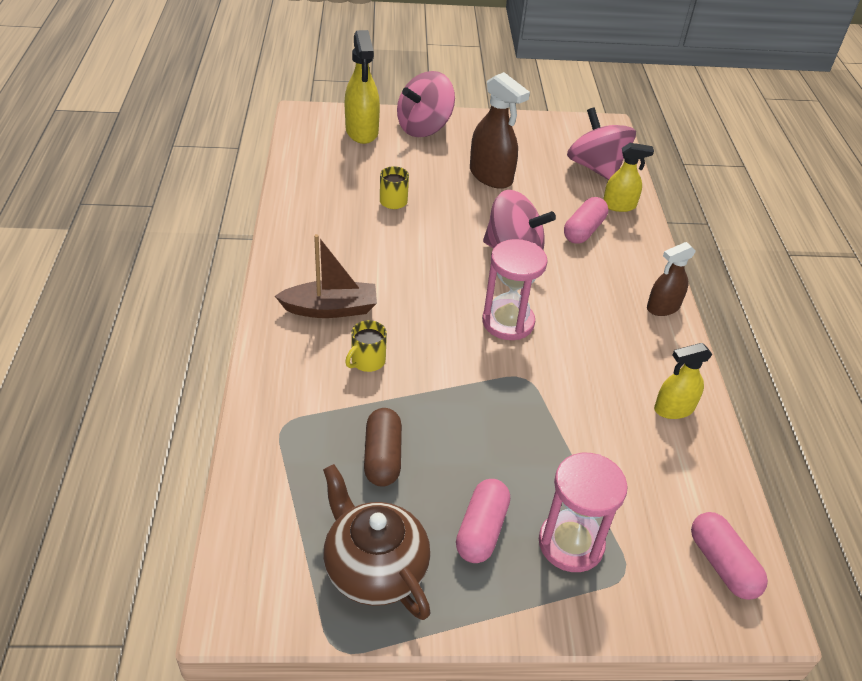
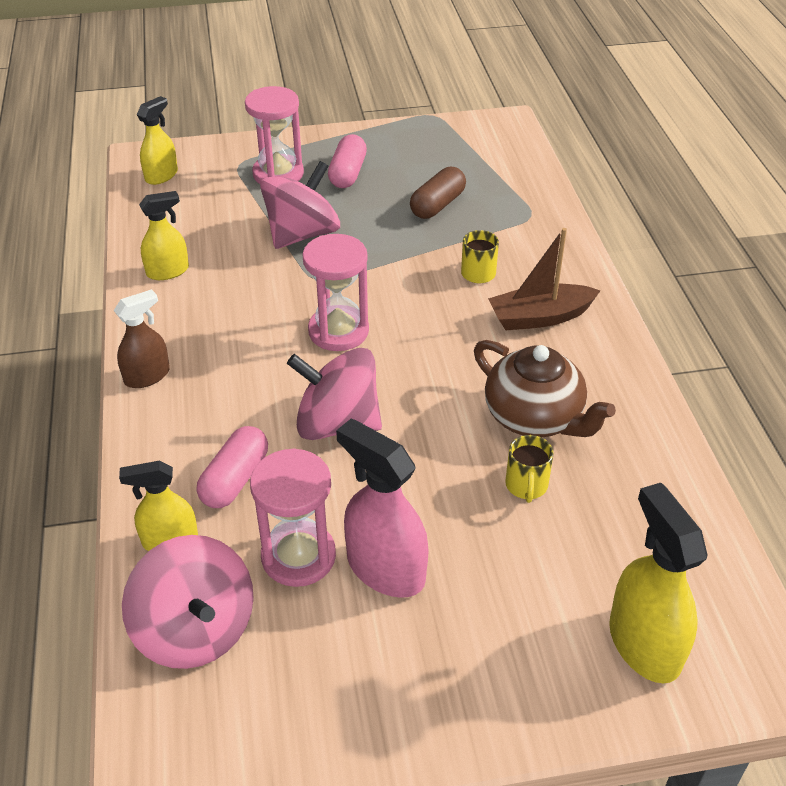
camera: 175 degrees right, 0 degrees up
(374, 568) = (422, 147): brown teapot -> brown teapot (534, 417)
(382, 457) = (437, 205): brown capsule -> brown capsule turned 45 degrees clockwise
(424, 128) = (534, 682): pink spinning top -> pink spinning top (302, 234)
(491, 176) = (385, 569): brown spray bottle -> pink spray bottle
(541, 188) = (298, 556): none -> pink hourglass
(722, 564) = (161, 175): pink capsule -> yellow spray bottle

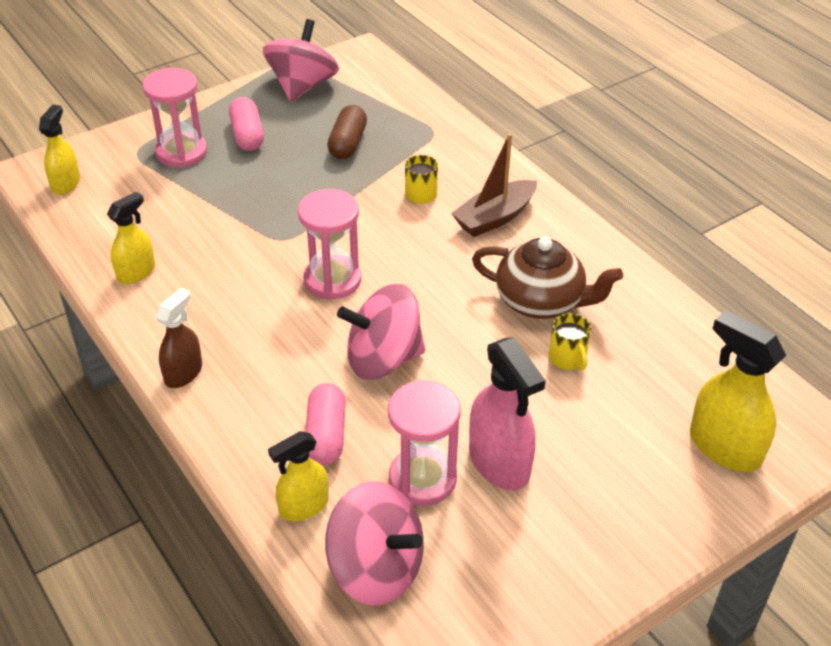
camera: 25 degrees left, 0 degrees up
(302, 234) = (242, 202): pink spinning top -> pink spinning top (302, 86)
(385, 569) = (499, 463): pink spray bottle -> pink spray bottle turned 135 degrees counterclockwise

